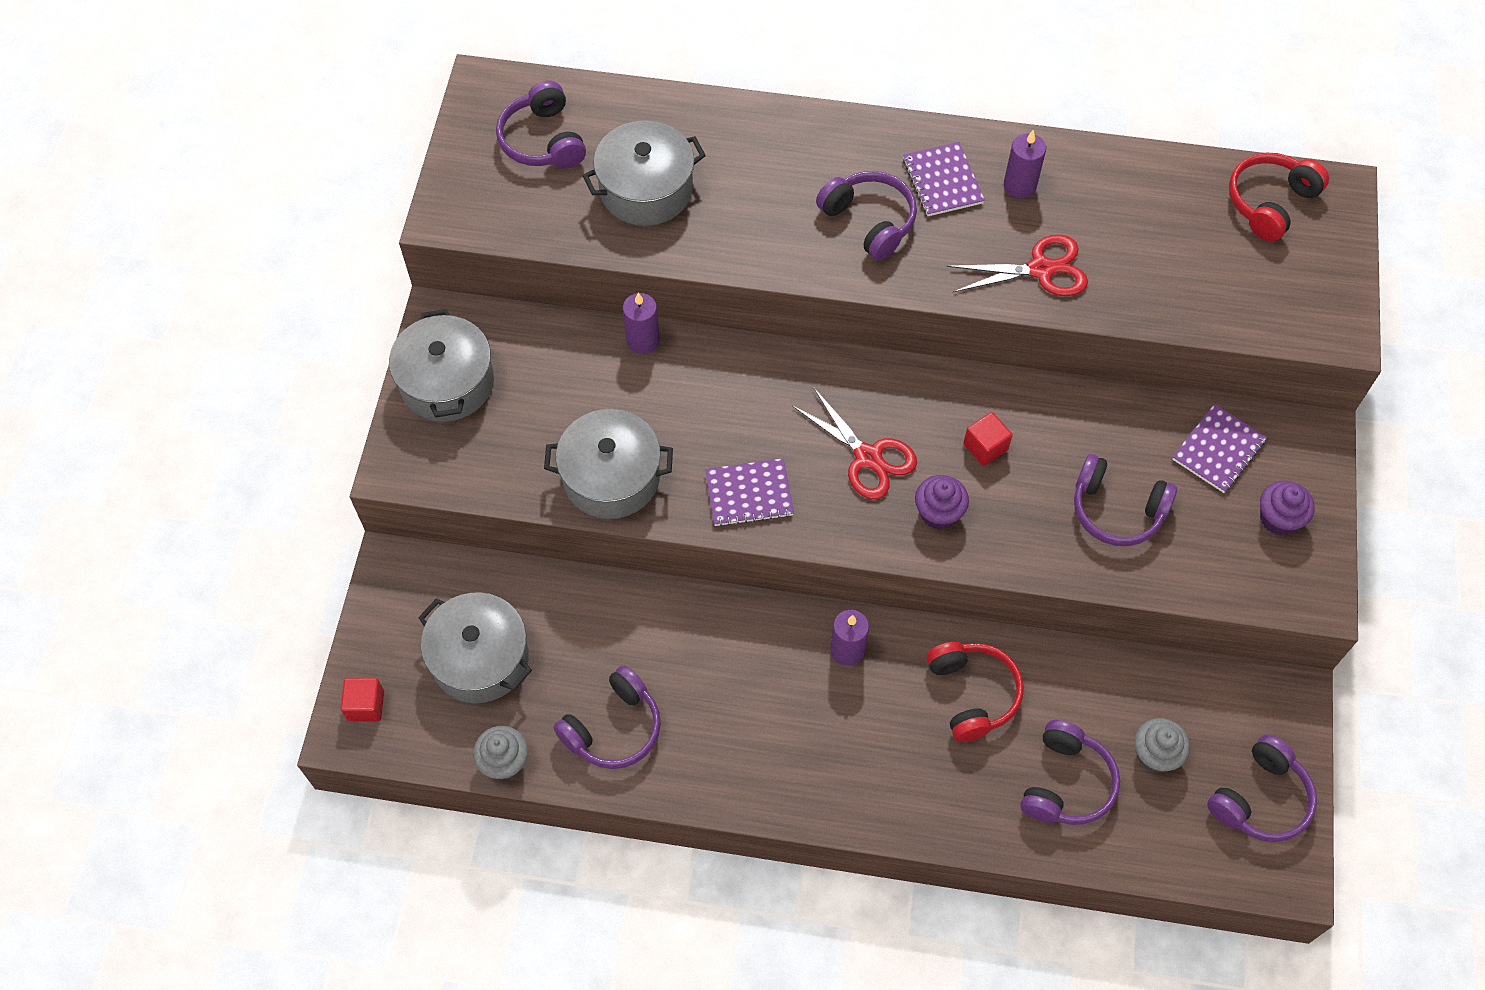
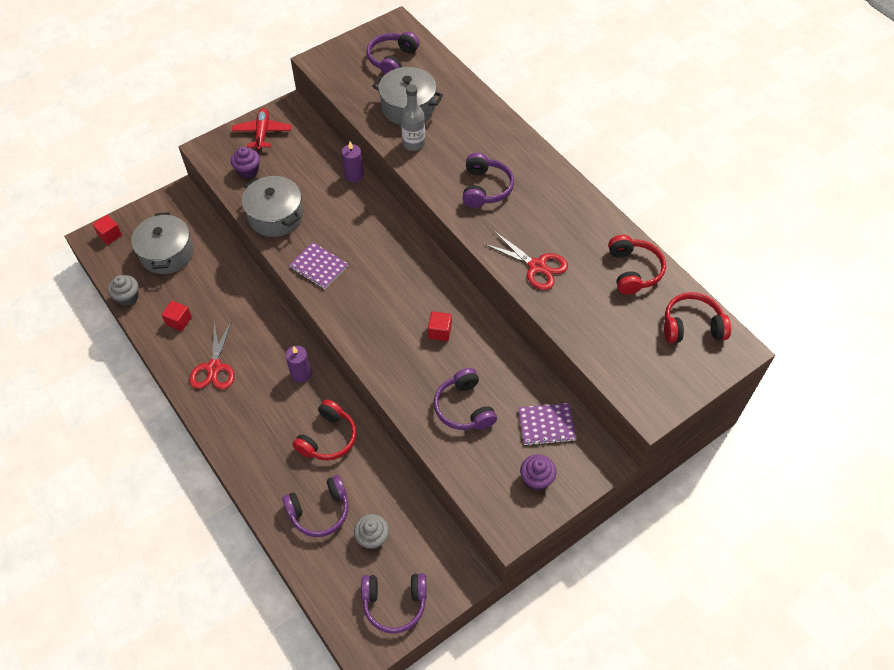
camera: 45 degrees right, 5 degrees down
(447, 382) = (262, 133): grey pot -> red plane
(613, 728) = (179, 321): purple headphones -> red cube
(714, 232) = (413, 143): none -> grey bottle
(868, 457) = (384, 293): red scissors -> red scissors (214, 368)
(938, 513) = (385, 340): purple cupcake -> purple cupcake (248, 171)
(942, 181) = (540, 197): purple notebook -> none
(1019, 185) = (574, 225): purple candle -> none
(1142, 188) = (633, 271): none -> red headphones

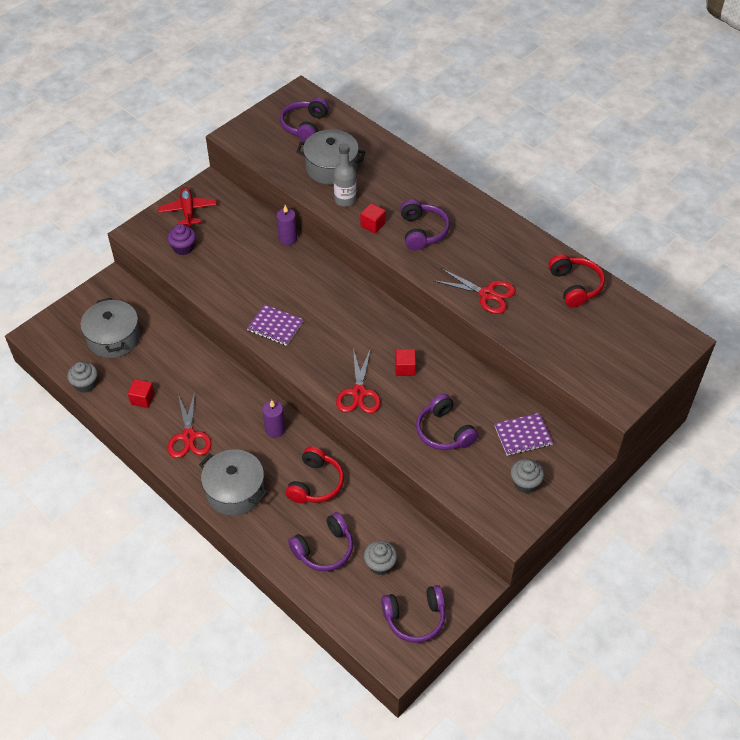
camera: 10 degrees left, 5 degrees down
(110, 235) = (51, 329): red cube -> red cube (373, 225)
(275, 216) = (221, 286): grey pot -> grey pot (235, 491)
(386, 352) = (359, 393): none -> red scissors
(536, 479) = (525, 483): purple cupcake -> grey cupcake
(692, 326) = (638, 326): red headphones -> none

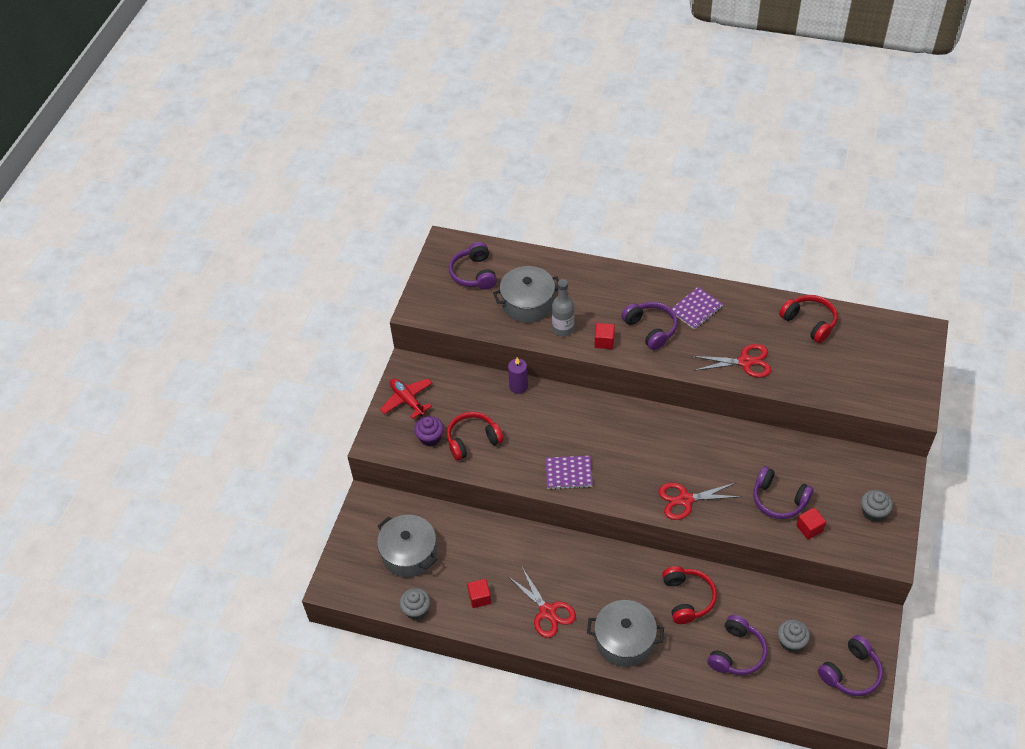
camera: 25 degrees left, 0 degrees up
(216, 265) = (472, 440): none -> red headphones
(275, 430) = (618, 568): purple candle -> none
(359, 393) = (685, 500): red scissors -> red scissors turned 105 degrees clockwise
(405, 368) = (706, 459): red cube -> red cube (809, 528)
(523, 435) = (842, 472): purple notebook -> purple notebook (696, 309)

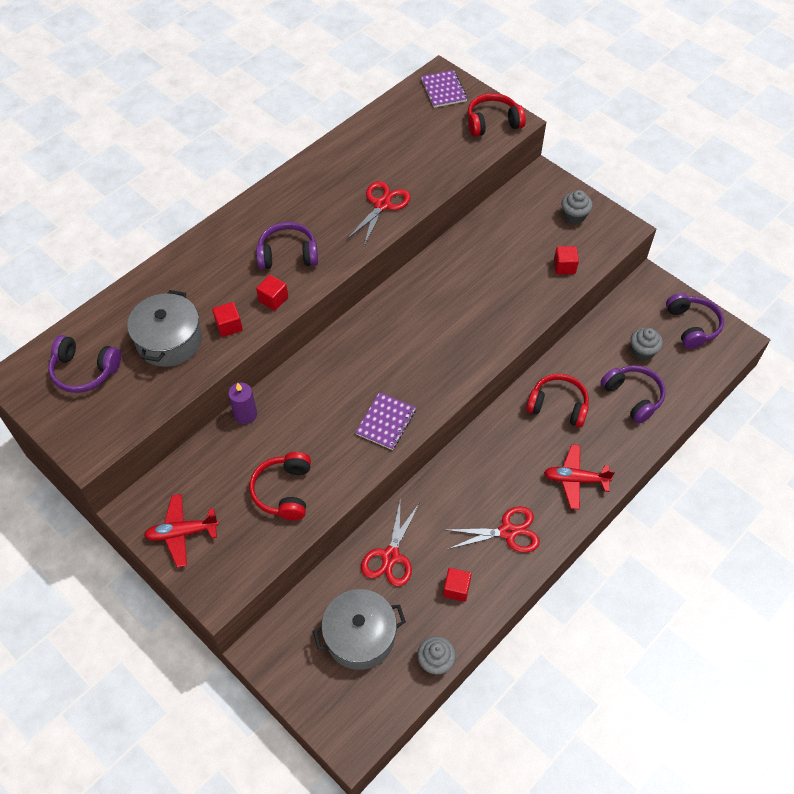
camera: 65 degrees left, 5 degrees up
(430, 438) = (251, 532): purple cupcake -> none
(563, 329) = (229, 326): grey bottle -> red cube
(624, 640) = (575, 480): grey pot -> red plane
(685, 500) = (478, 341): red scissors -> red scissors (390, 556)
(696, 309) = (292, 208): purple notebook -> purple notebook (443, 90)
(778, 500) = (522, 272): purple headphones -> none
(809, 322) = (372, 139): red headphones -> red headphones (493, 122)

